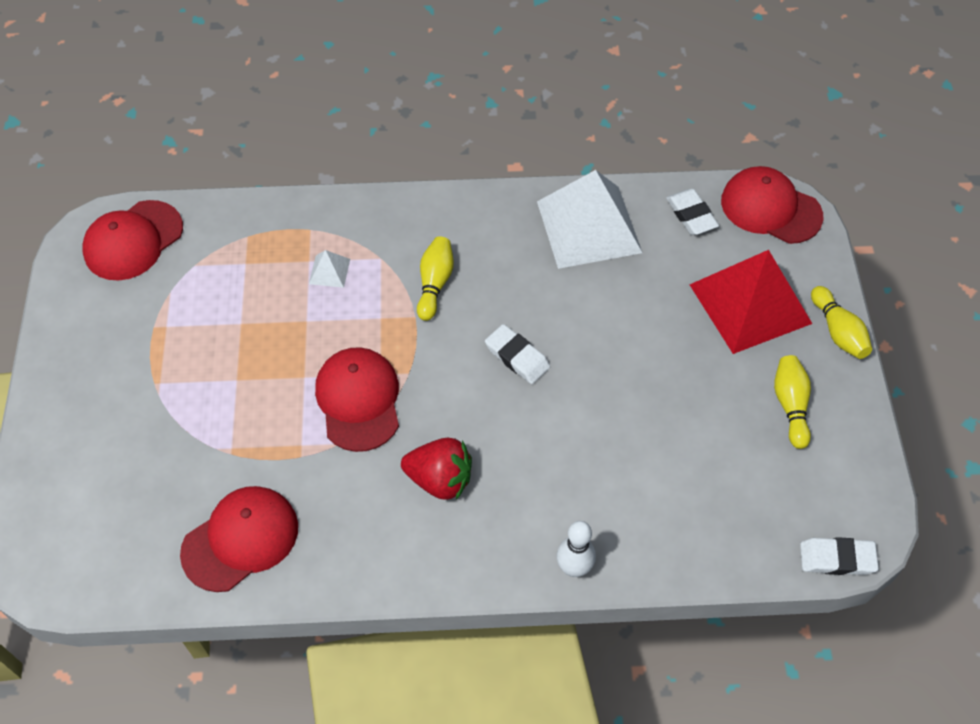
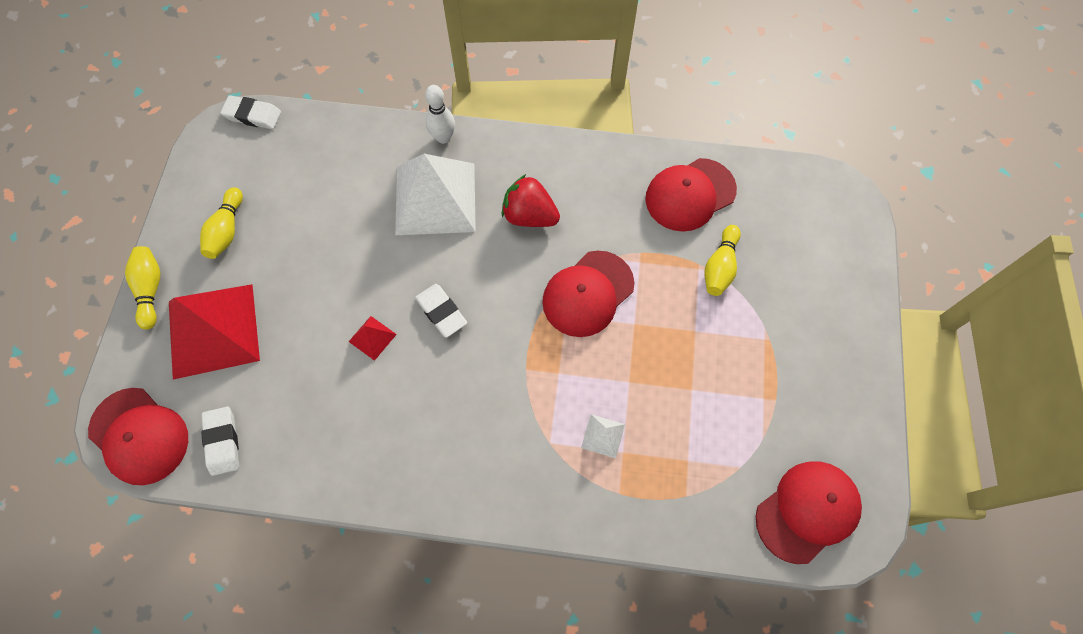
camera: 170 degrees left, 10 degrees up
(358, 400) = (588, 294): red cap -> red cap turned 45 degrees clockwise
(435, 284) = (501, 403): yellow bowling pin -> yellow bowling pin (720, 267)
(582, 321) = (372, 337): none -> red pyramid
(589, 226) = (331, 446): white pyramid -> white pyramid (435, 198)

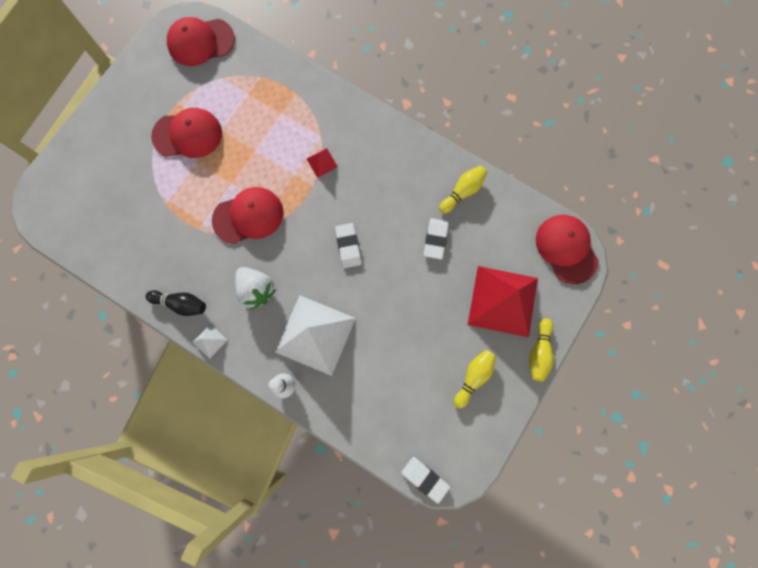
camera: 155 degrees left, 10 degrees up
(222, 442) = (515, 222): white eraser -> white eraser (435, 239)
(372, 337) = (400, 249): red pyramid -> red pyramid (322, 162)
(529, 216) = (256, 290): red strawberry -> white strawberry
(603, 436) = (288, 127): white pyramid -> white pyramid (209, 341)
(607, 166) = (181, 304): none -> black bowling pin
(690, 195) = (139, 255): red cap -> red cap (188, 134)
(720, 267) = (154, 195): yellow bowling pin -> yellow bowling pin (462, 192)

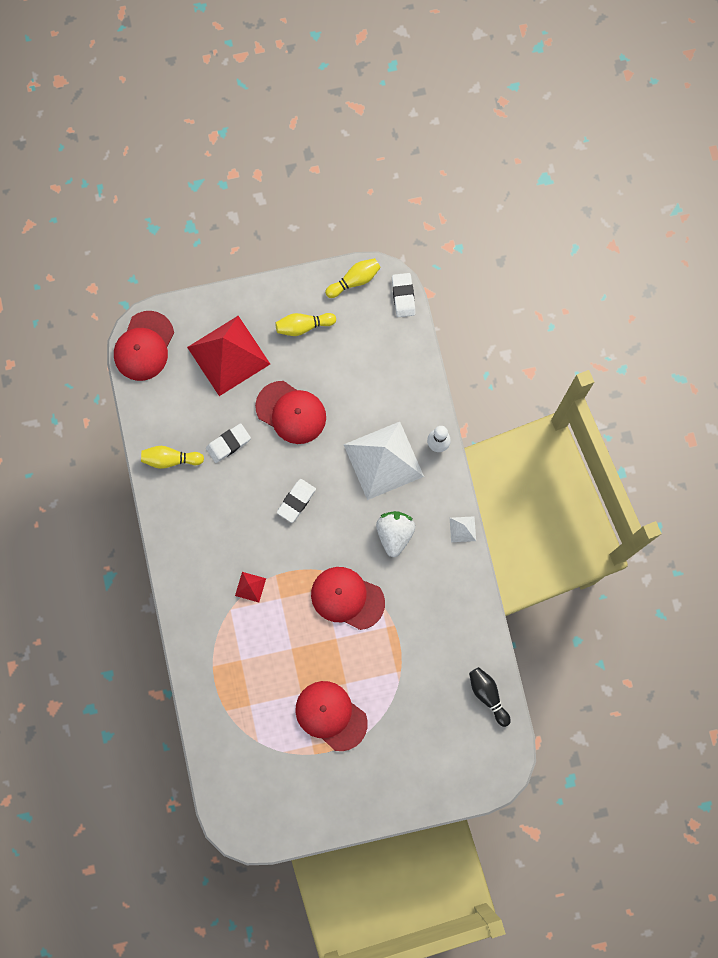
camera: 135 degrees left, 0 degrees up
(181, 304) = (459, 577): black bowling pin -> black bowling pin (488, 695)
(200, 42) = (243, 794): red cap -> red cap (291, 412)
(539, 352) = (242, 299): yellow bowling pin -> yellow bowling pin (354, 280)

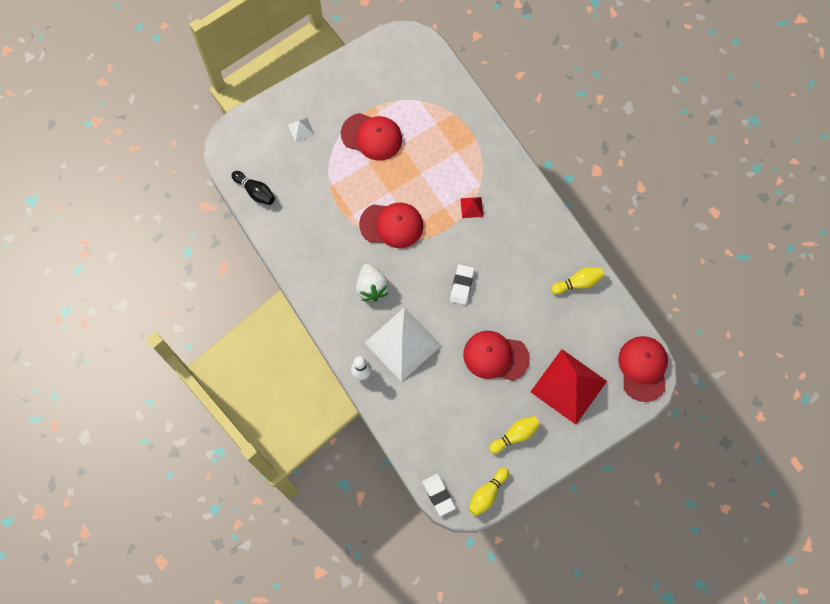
camera: 160 degrees right, 5 degrees down
(228, 444) = (536, 312): white eraser -> none
(462, 529) = (317, 310): white pyramid -> white pyramid (301, 130)

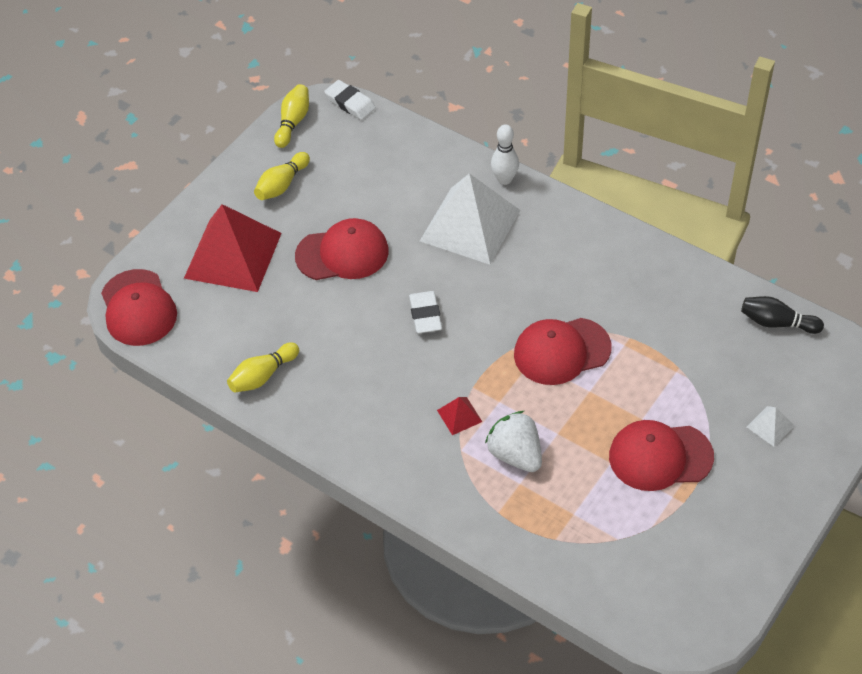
camera: 160 degrees right, 20 degrees down
(372, 287) = (545, 270): white strawberry -> white strawberry (515, 454)

